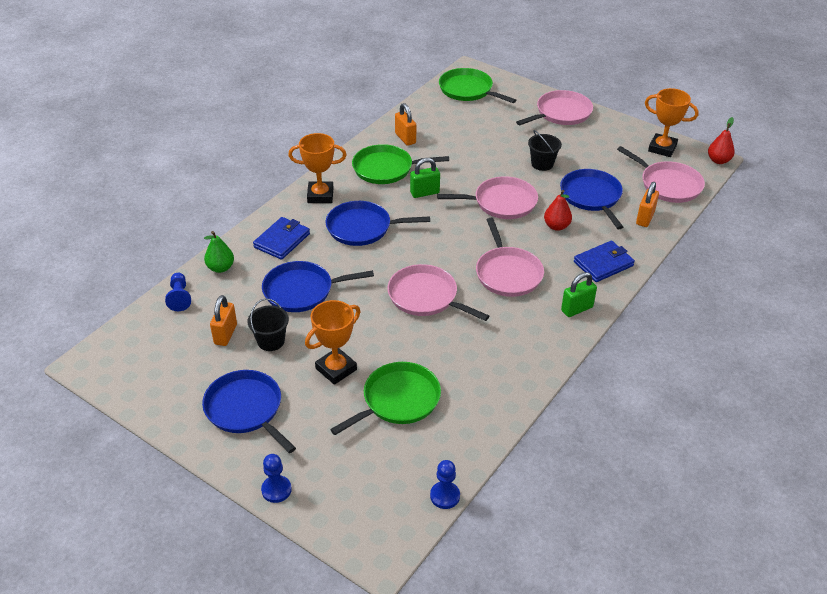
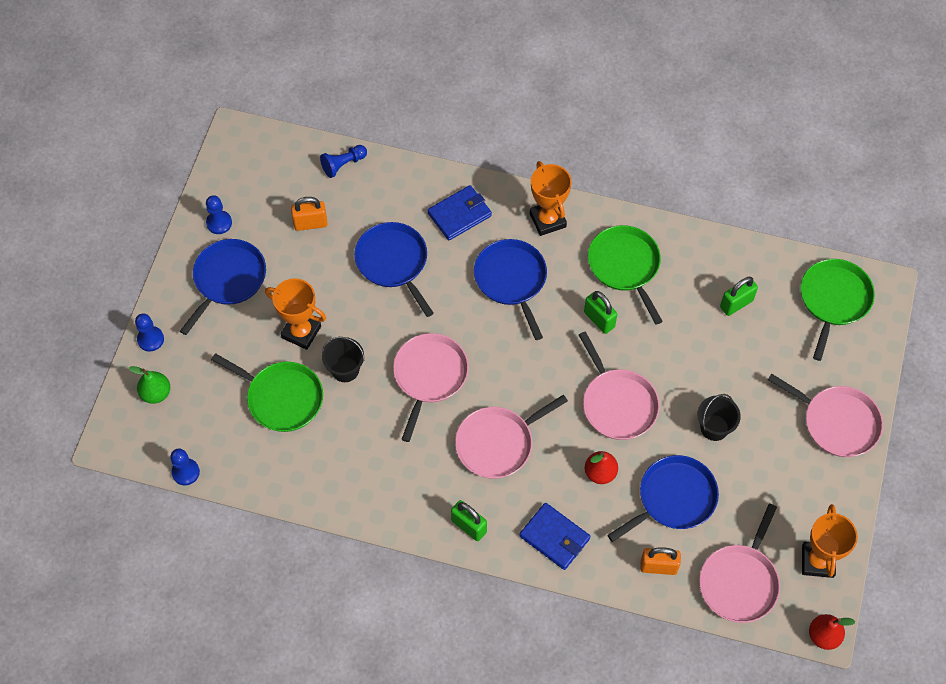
camera: 70 degrees right, 20 degrees up
(177, 401) = (219, 223): none -> blue pawn
(220, 268) = (397, 179): green pear -> green pear (156, 393)
(271, 341) = (316, 264): black bucket -> black bucket (345, 369)
(282, 240) = (459, 214): blue wallet -> blue wallet turned 45 degrees counterclockwise
(405, 138) = (693, 265): orange padlock -> none
(448, 129) = (736, 304): none -> green padlock

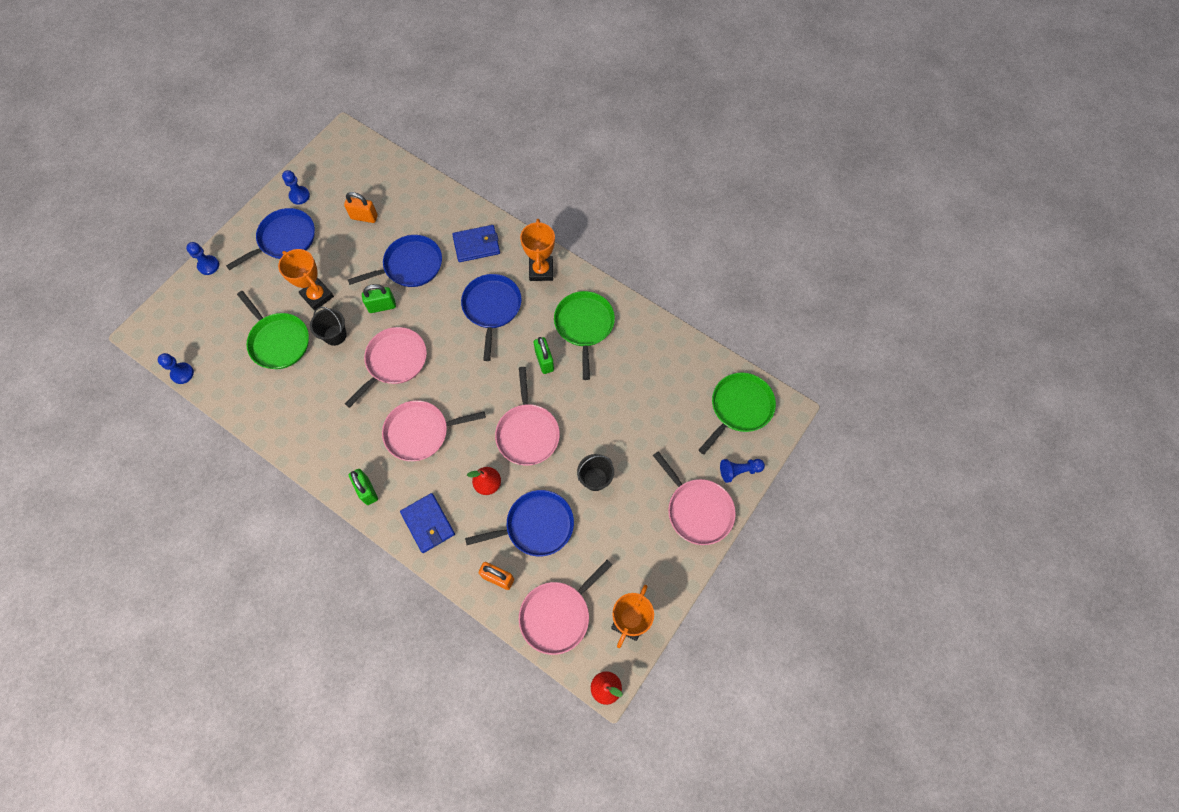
camera: 20 degrees right, 5 degrees up
(156, 393) = (192, 307): green pear -> none
(343, 164) = (409, 181): blue pawn -> blue pawn (739, 471)
(393, 262) = (410, 265): blue pan -> blue pan turned 75 degrees clockwise
(736, 304) = (658, 384): green padlock -> green padlock (382, 306)

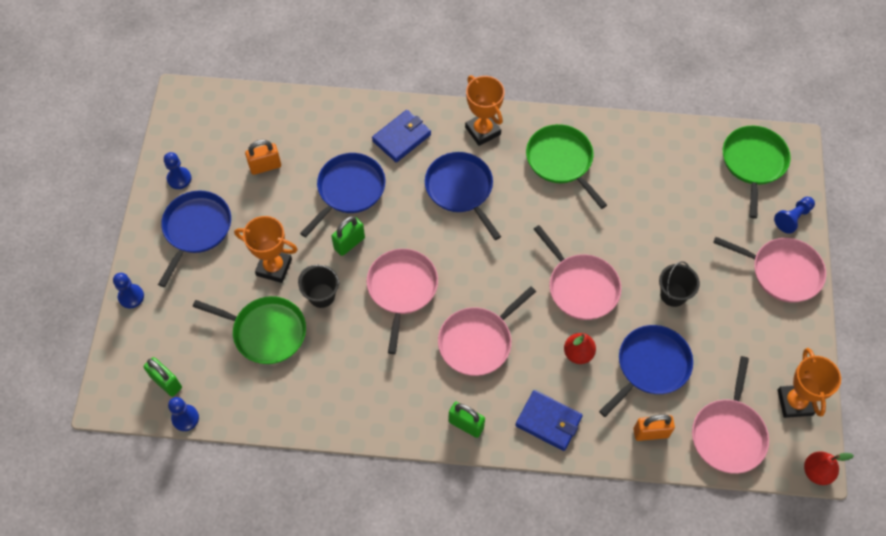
camera: 30 degrees left, 5 degrees down
(544, 361) = (548, 213): green padlock -> green padlock (166, 382)

